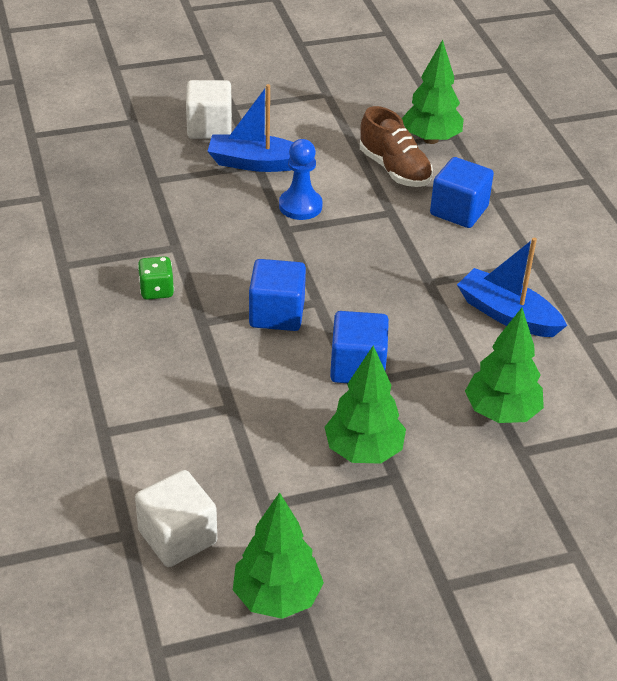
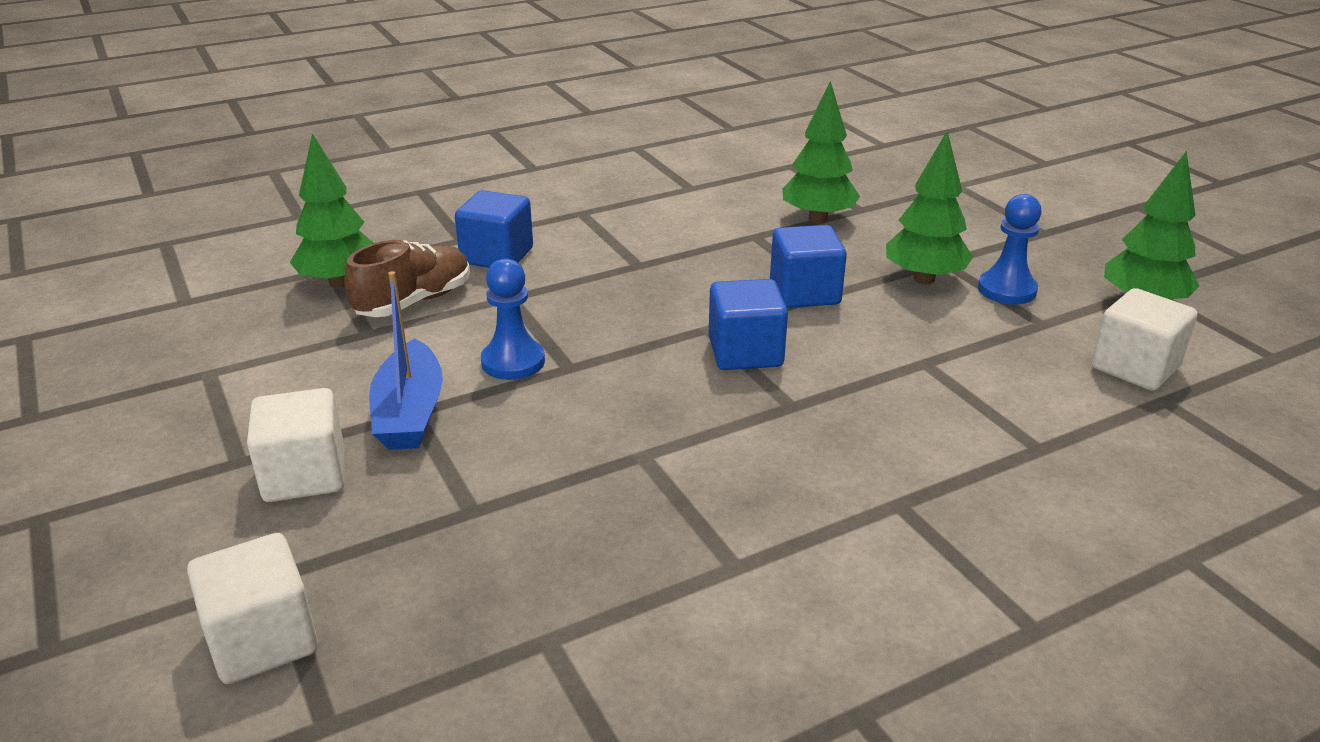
camera: 100 degrees left, 10 degrees down
(90, 118) = (263, 640): none -> white cube
(156, 290) = (749, 455): green dice -> none
(329, 503) = (1007, 290): none -> blue pawn
(507, 314) = (673, 222): blue boat -> none

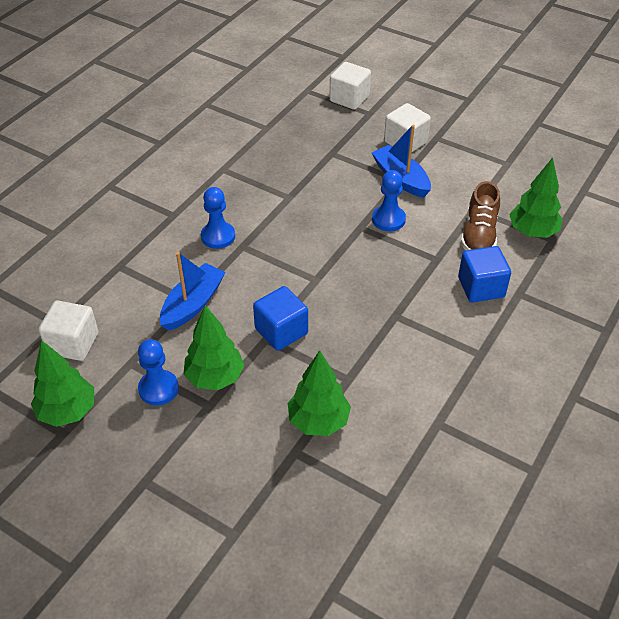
camera: 150 degrees right, 15 degrees up
(745, 352) = (284, 270): blue cube -> none
(827, 434) = (218, 236): none -> blue pawn
(920, 356) = (193, 304): none -> blue boat

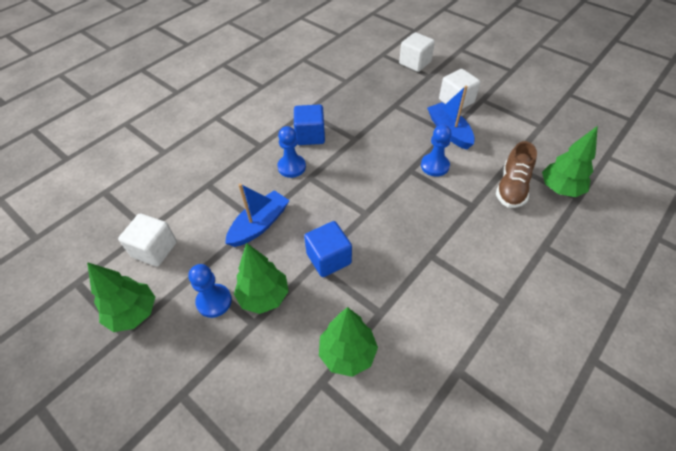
camera: 10 degrees right, 5 degrees up
(481, 287) = (510, 236): blue cube -> blue cube (310, 136)

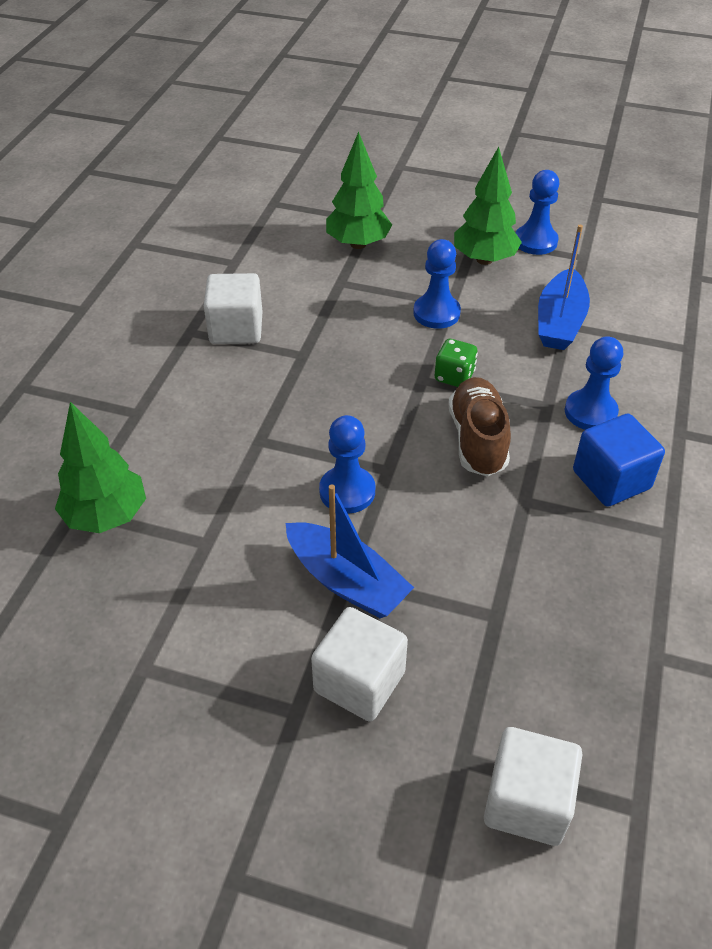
camera: 155 degrees right, 5 degrees down
(133, 313) = (608, 212): green tree -> none
(154, 249) = (659, 262): white cube -> white cube (236, 329)
(329, 258) = (436, 313): blue cube -> blue pawn
(346, 209) = (454, 376): none -> green dice
(512, 187) = (196, 492): brown shoe -> brown shoe (477, 439)

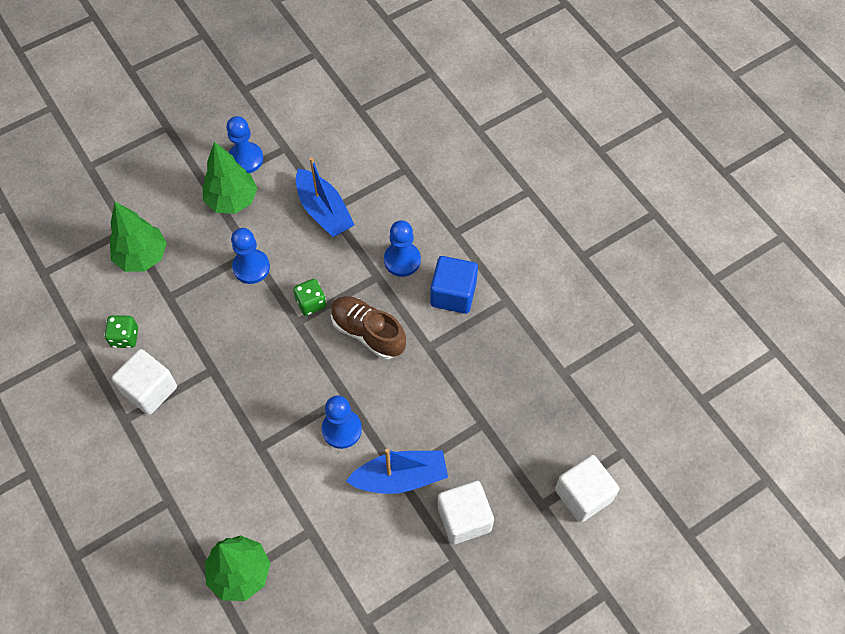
camera: 50 degrees left, 15 degrees up
(269, 282) = (125, 337): none -> green dice

